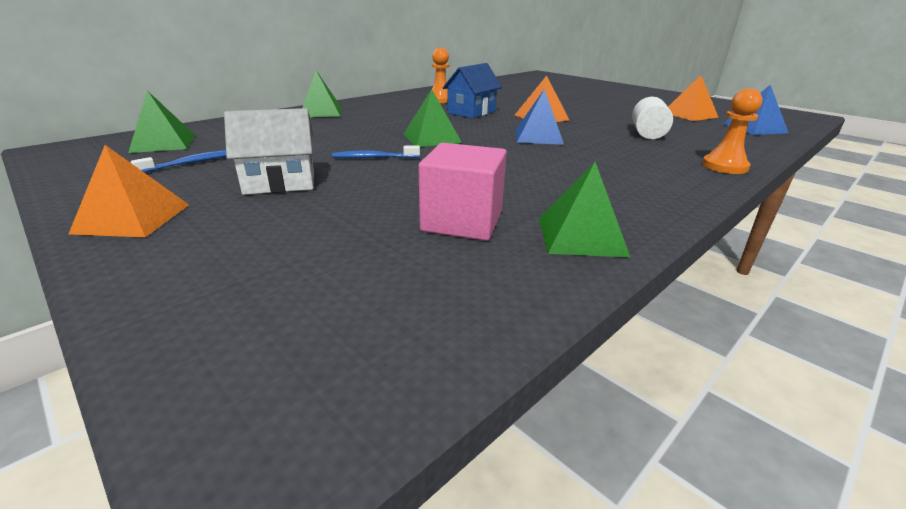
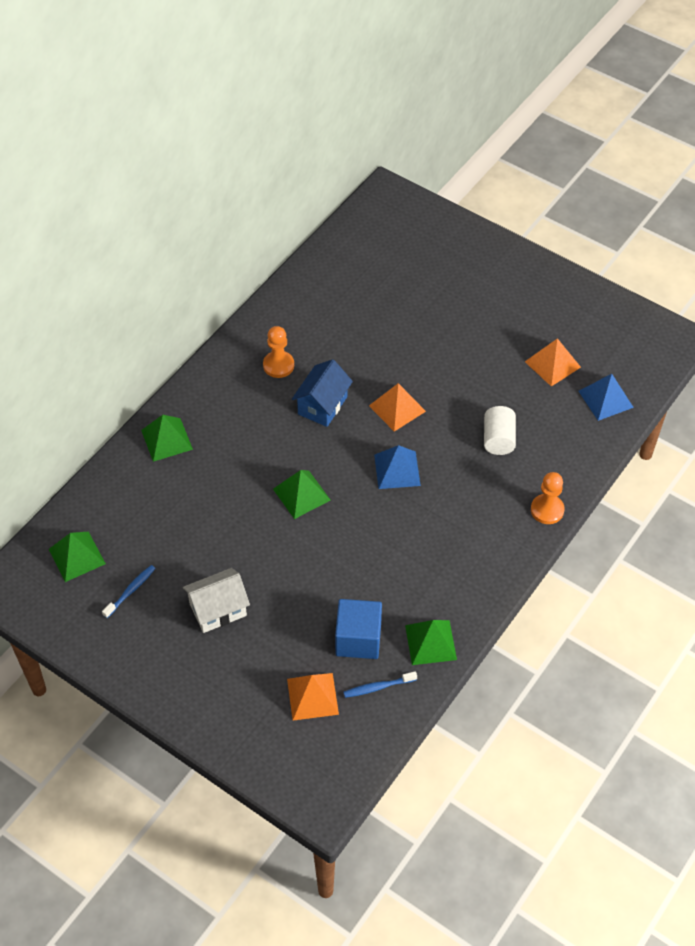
camera: 10 degrees left, 25 degrees up
(132, 218) = (157, 676): orange pyramid -> orange pyramid (312, 696)
(374, 158) = (267, 550): blue toothbrush -> blue toothbrush (378, 687)
(462, 221) = (358, 639): pink cube -> blue cube

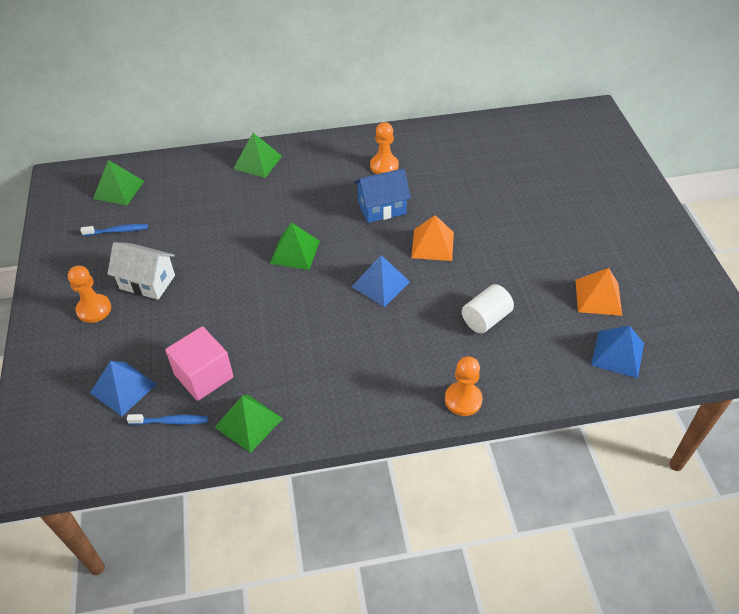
camera: 45 degrees right, 5 degrees down
(206, 664) = (94, 309): none -> orange pawn
(312, 696) = (123, 388): orange pyramid -> blue pyramid
(358, 639) = (204, 376): blue cube -> pink cube
(378, 687) = (171, 421): blue toothbrush -> blue toothbrush turned 150 degrees clockwise

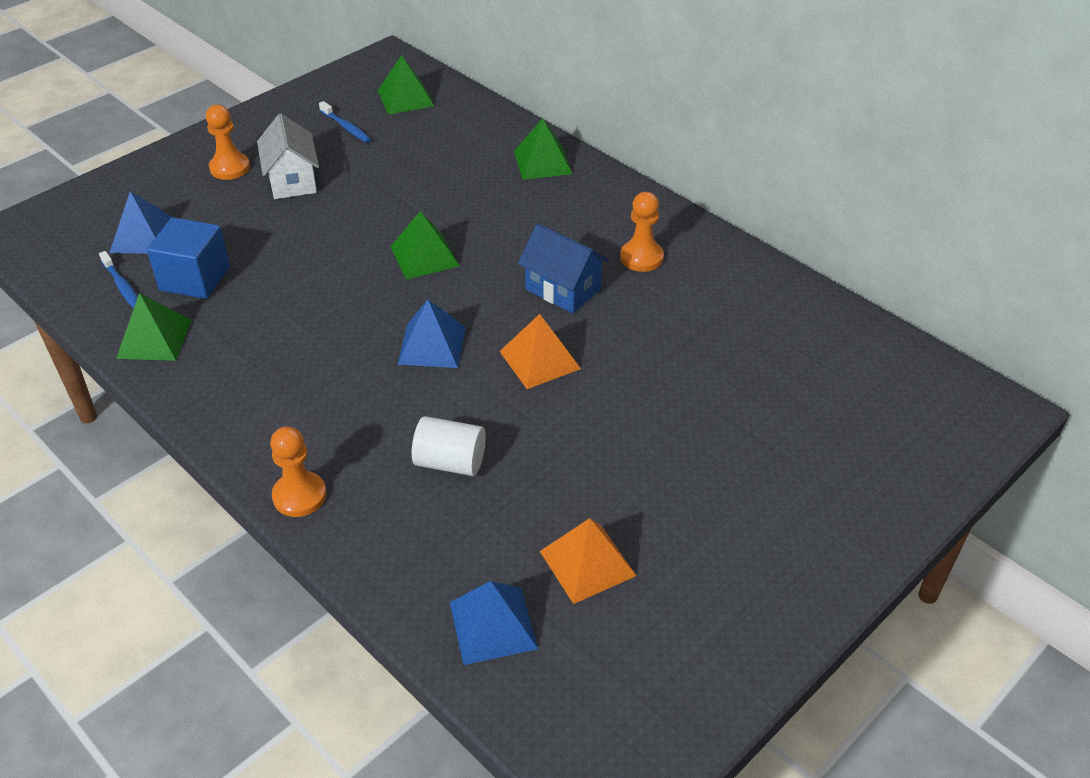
camera: 55 degrees right, 5 degrees down
(204, 376) = (195, 278): pink cube -> blue cube

